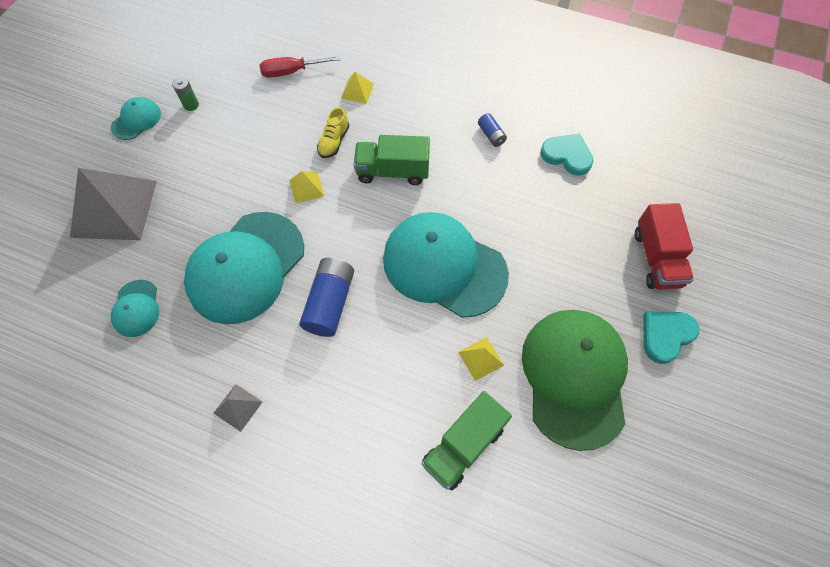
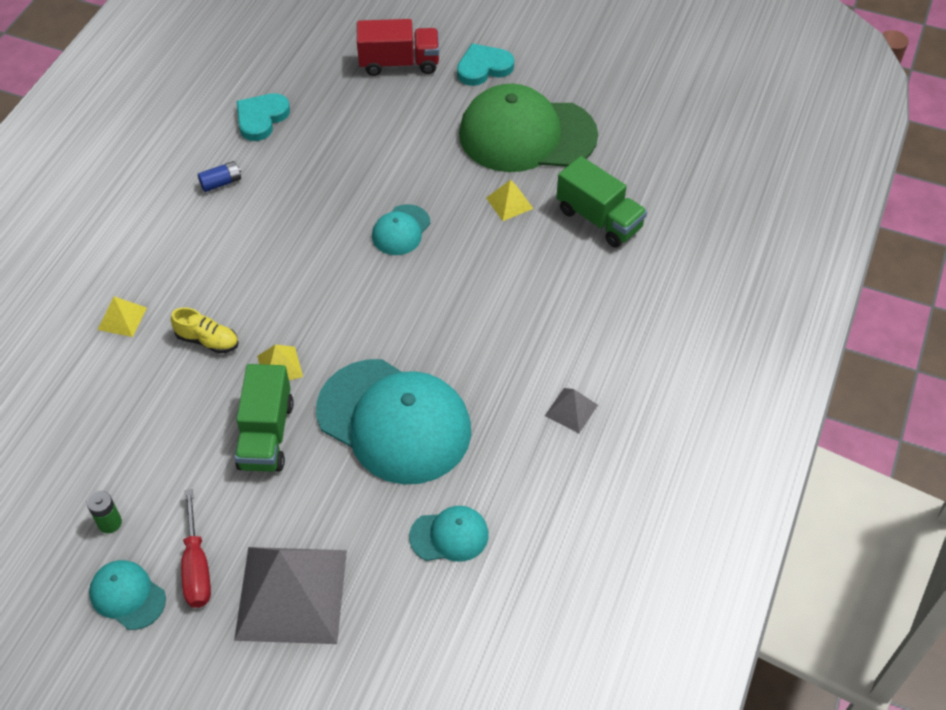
camera: 90 degrees left, 10 degrees down
(291, 72) = (69, 398): red screwdriver -> red screwdriver (196, 566)
(330, 303) = (445, 333): blue battery -> none
(392, 171) = (264, 278): green truck -> green truck (266, 435)
(444, 266) = (401, 230): turquoise cap -> turquoise cap, size x0.46
(665, 335) = (483, 68): turquoise heart -> turquoise heart turned 105 degrees clockwise

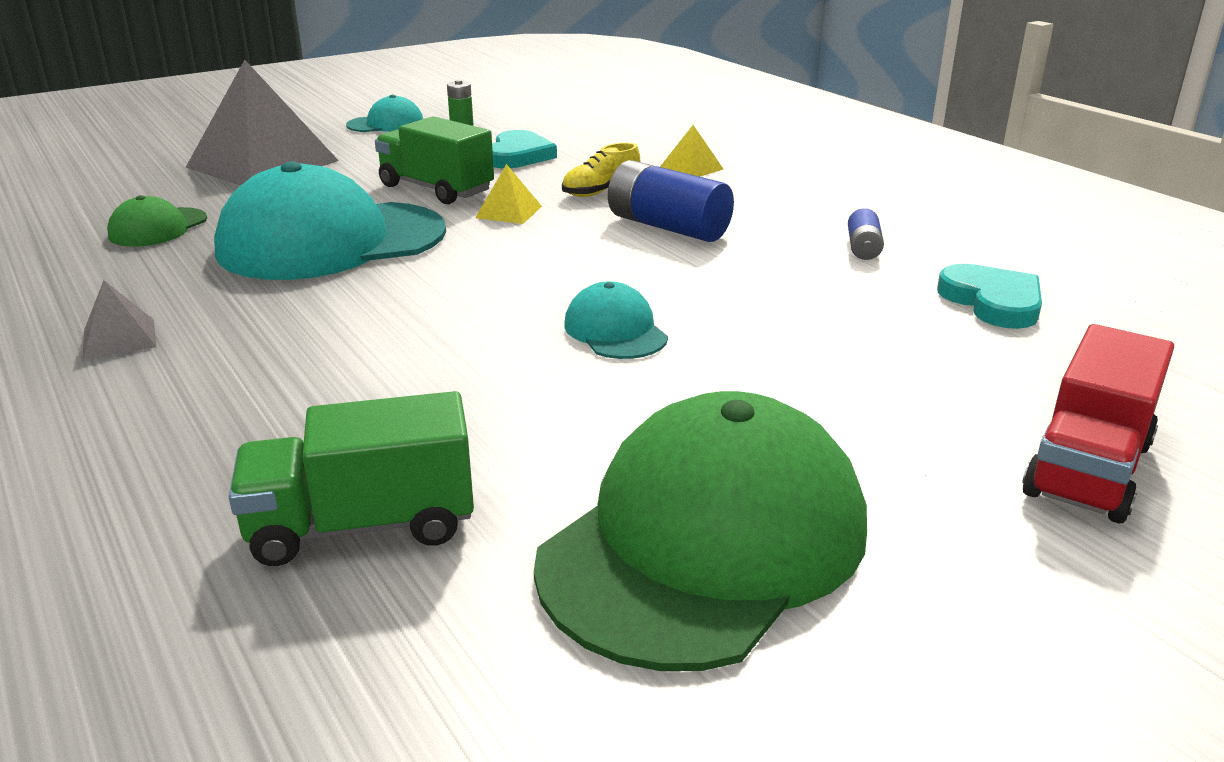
camera: 125 degrees right, 25 degrees down
(196, 566) = (361, 144): red screwdriver -> none
(249, 276) = (668, 227): none -> blue battery
(449, 536) = (158, 228): turquoise cap -> green cap
(483, 68) = (1006, 580): turquoise heart -> turquoise heart (518, 155)
(509, 203) = (543, 442): yellow pyramid -> none

